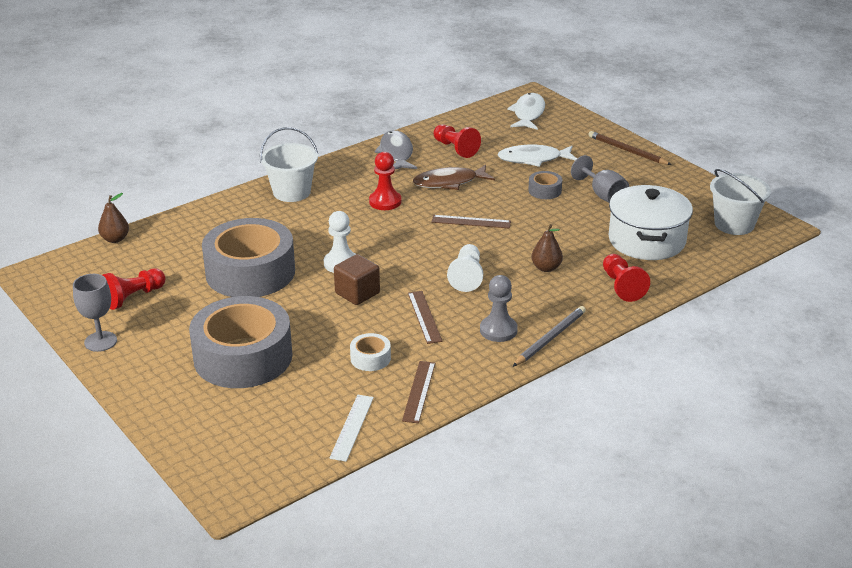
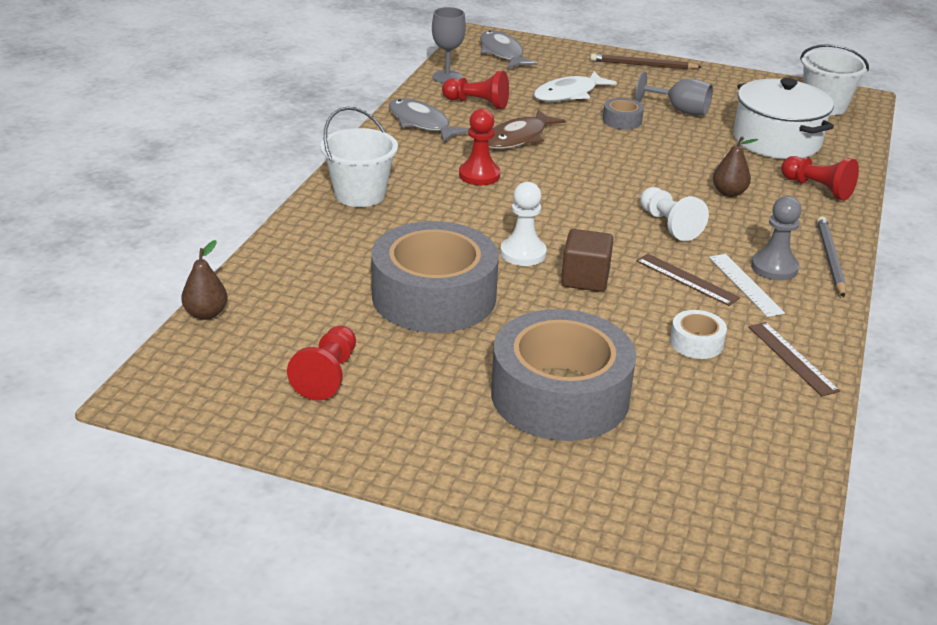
camera: 35 degrees left, 0 degrees up
(100, 341) = (358, 446): grey goblet -> grey goblet (447, 77)
(352, 427) = (784, 424): white ruler -> white ruler (745, 284)
(471, 222) = (595, 170): brown ruler -> none
(528, 113) = (502, 53): white fish -> grey fish

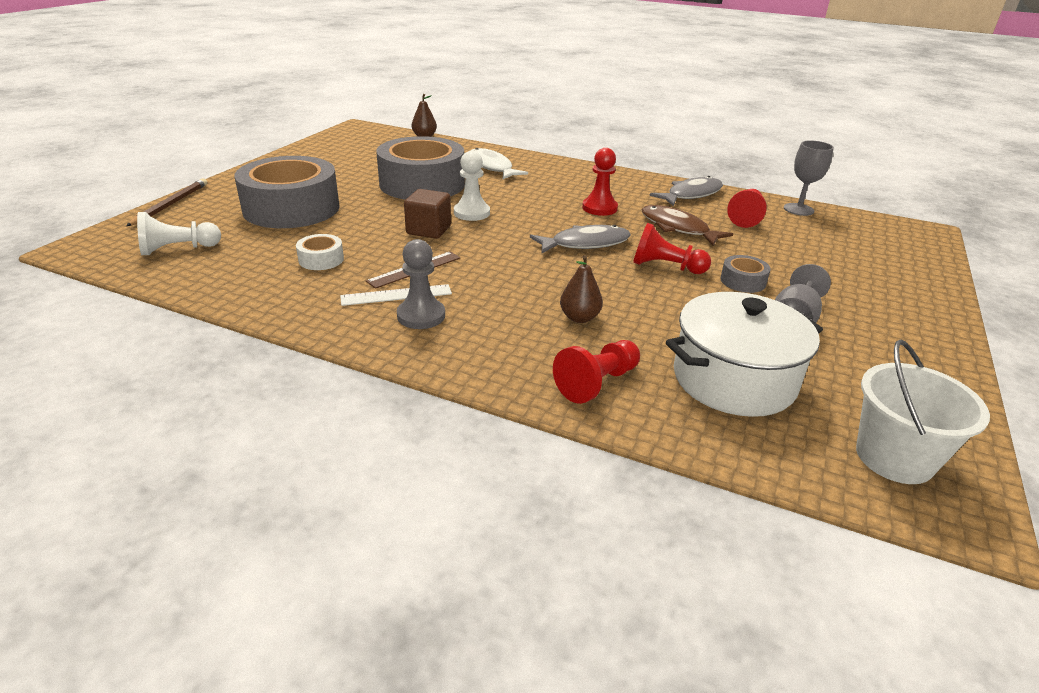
camera: 95 degrees right, 0 degrees up
(327, 375) = (351, 157): red pawn -> red pawn (665, 267)
(360, 194) = (563, 171): white bucket -> none
(502, 53) = (885, 237): grey fish -> grey fish (585, 244)
(569, 94) = (797, 260): white fish -> white fish (491, 167)
(643, 65) = (926, 316): brown pencil -> brown pencil (171, 204)
(669, 225) = (511, 275): white pawn -> white pawn (178, 249)
(792, 358) = (274, 296): brown ruler -> none
(830, 258) = (429, 353): grey pencil -> none

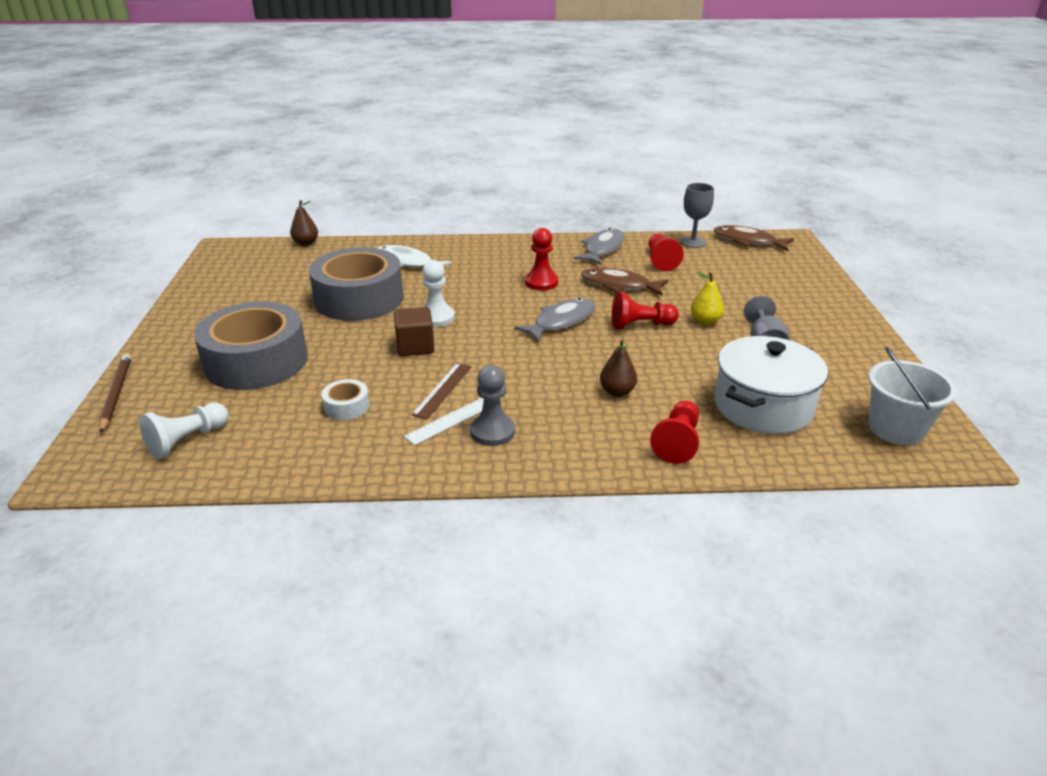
camera: 25 degrees left, 0 degrees up
(743, 281) = (705, 321): grey tape -> yellow pear
(867, 222) = (748, 241): none -> brown fish

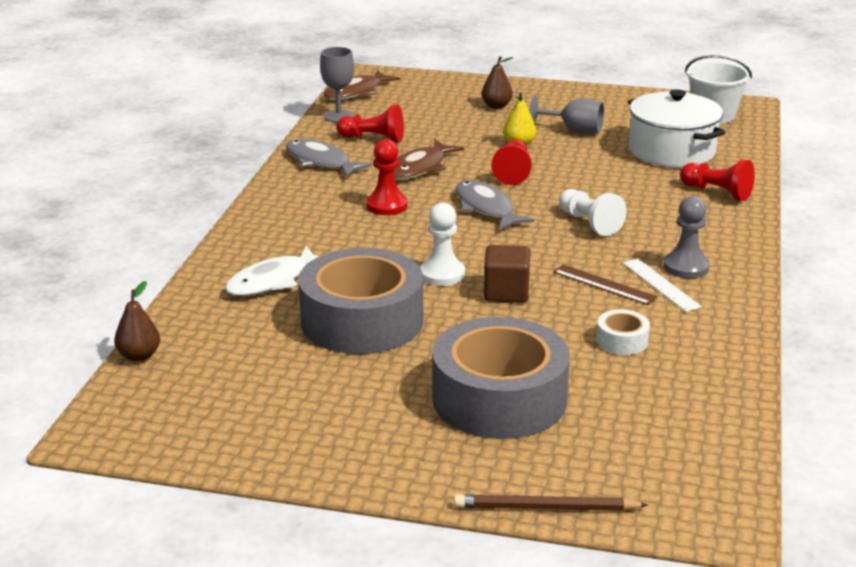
camera: 75 degrees left, 5 degrees down
(187, 440) = (668, 444): white pawn -> white pawn (589, 223)
(617, 392) = (633, 203): brown pear -> brown pear (496, 106)

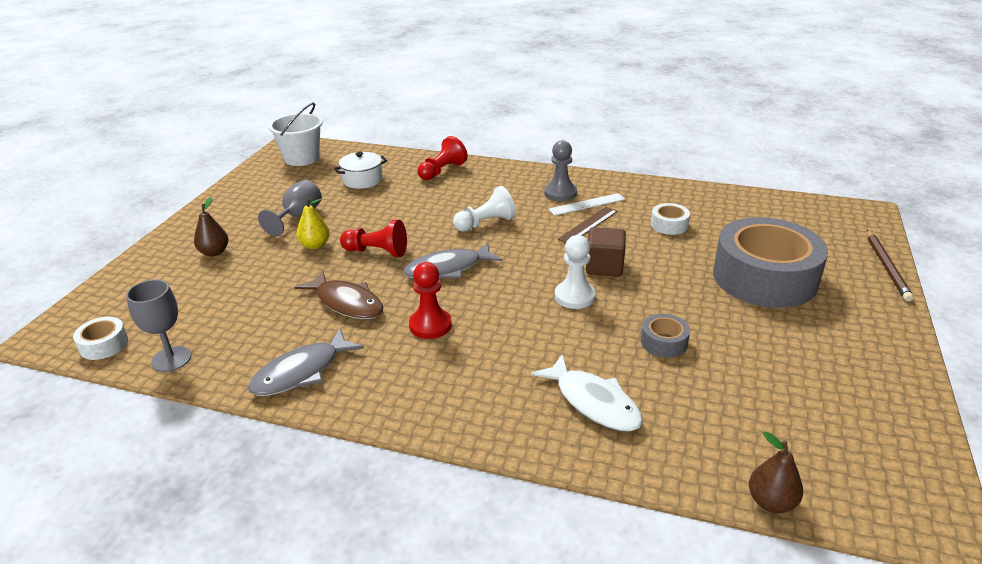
camera: 85 degrees left, 5 degrees up
(356, 92) = (104, 345): brown fish -> white tape
(362, 321) = (664, 342): grey tape -> grey tape, size x0.41
(373, 139) = (255, 332): red pawn -> none
(671, 151) = (362, 180): white pot -> white pot, size x0.57

